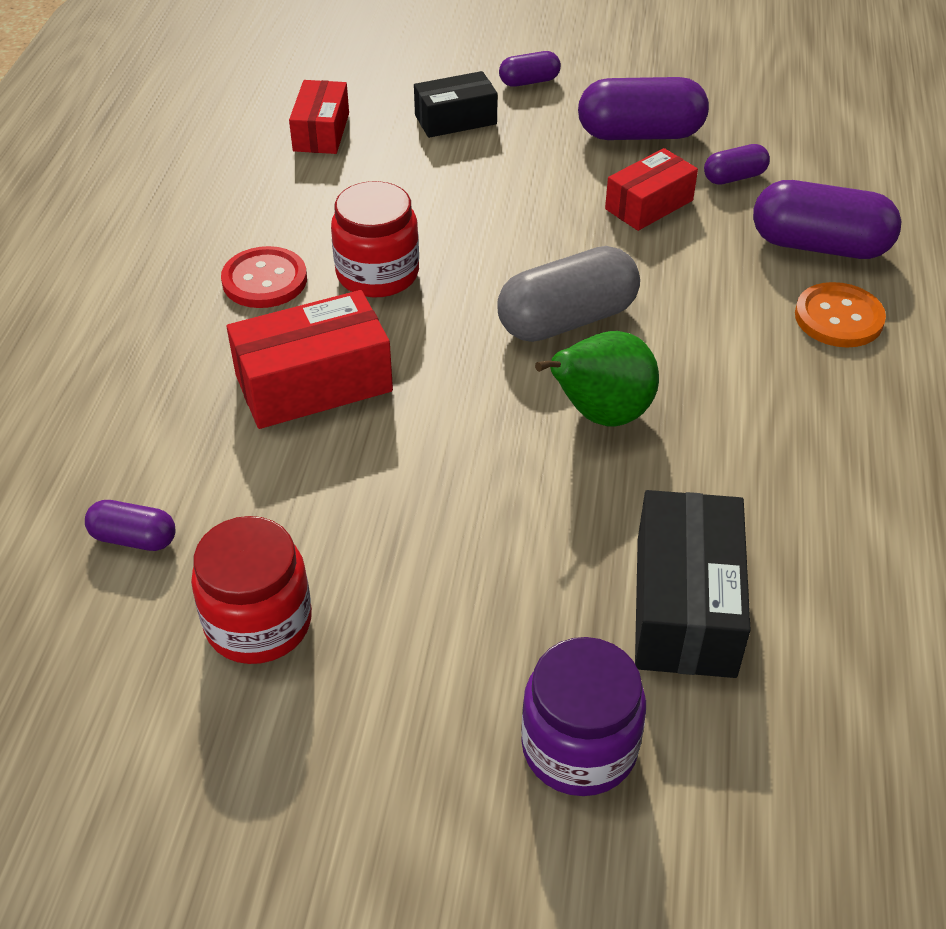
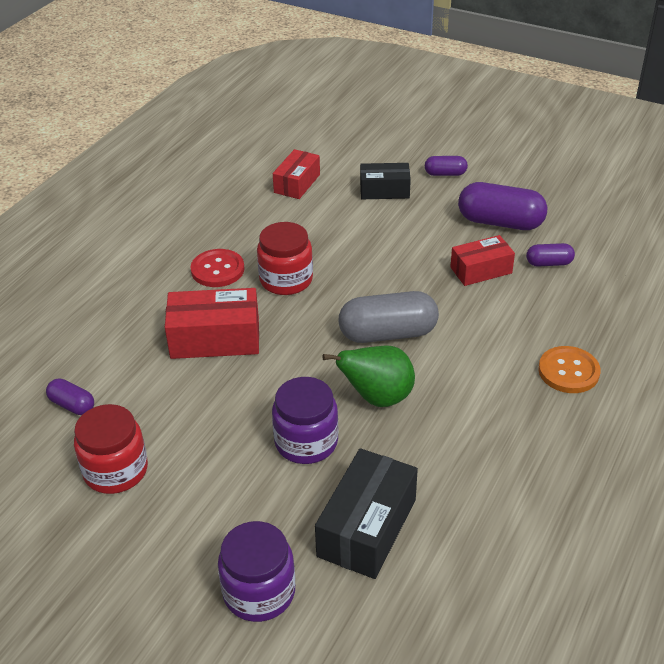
camera: 20 degrees right, 5 degrees down
(531, 504) = (306, 442): none -> purple jar
(819, 245) = (582, 321): purple capsule -> none

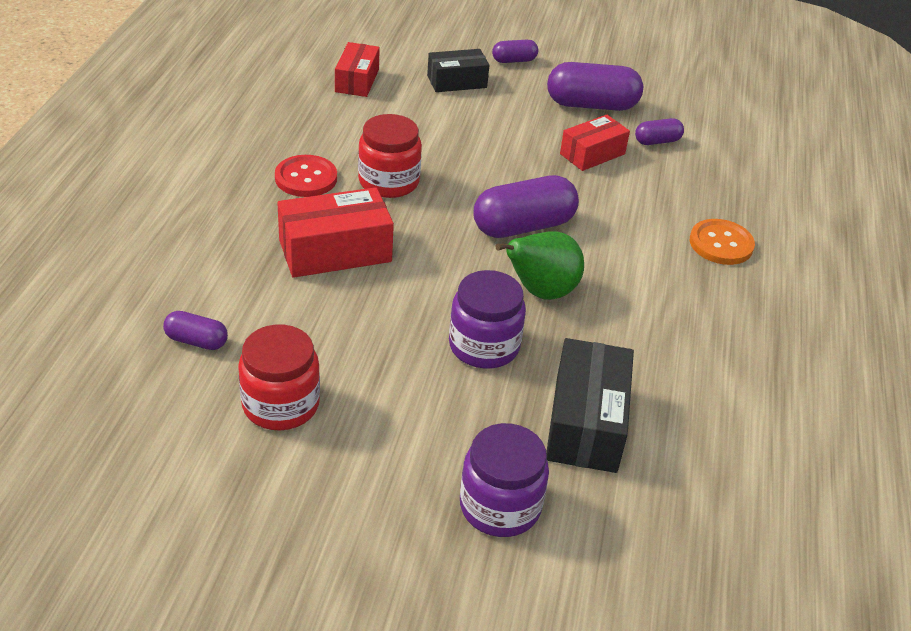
camera: 20 degrees left, 0 degrees up
(388, 333) = (523, 226): grey capsule -> purple capsule

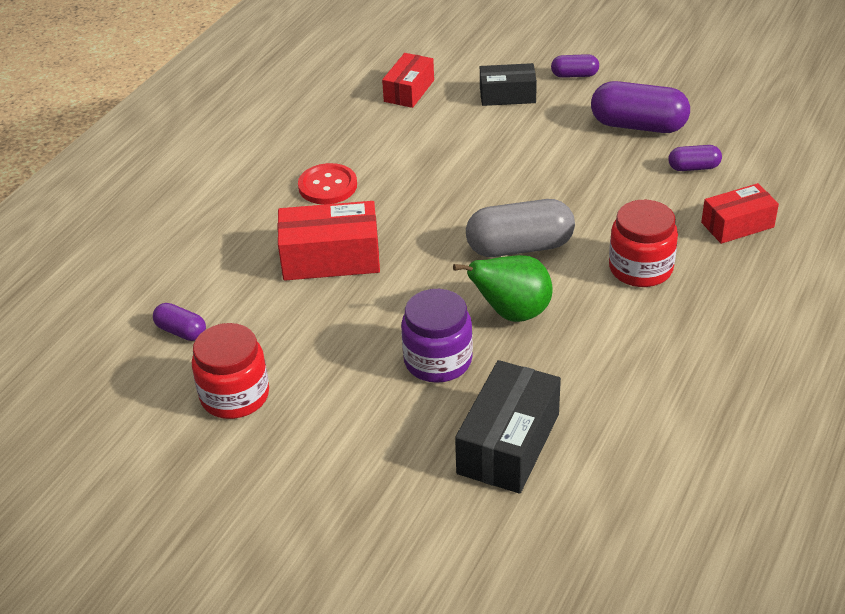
camera: 20 degrees right, 0 degrees up
(388, 182) = (404, 194): red jar -> red jar (640, 268)
(500, 506) = (398, 510): purple jar -> none
(523, 226) = (520, 247): purple capsule -> grey capsule
(592, 154) = (619, 177): red box -> red box (737, 225)
(721, 244) = (718, 280): orange button -> none

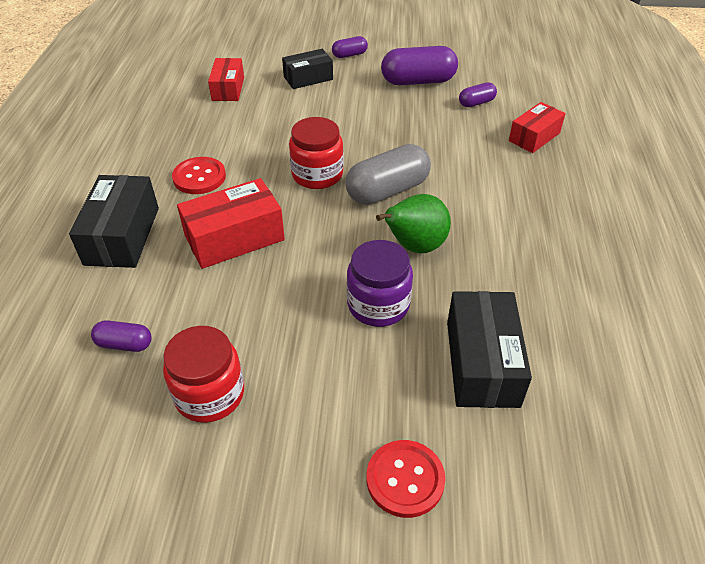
camera: 25 degrees left, 5 degrees up
(224, 229) = (122, 236): none -> black box
(369, 518) = (405, 479): none -> red button
(640, 268) = (489, 185): red jar -> red jar (317, 175)

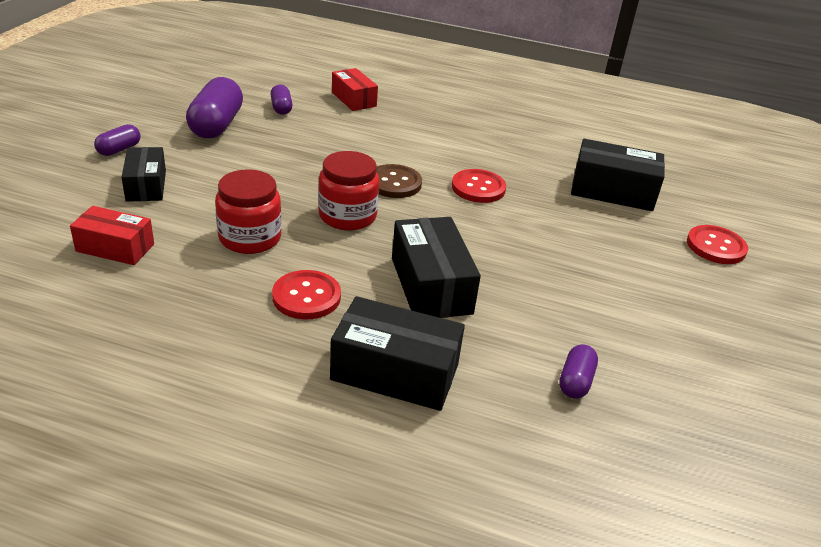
camera: 80 degrees left, 10 degrees down
(209, 394) = (641, 329): red jar -> red jar (250, 238)
(234, 238) = (431, 285): red box -> black box
(349, 55) = (119, 149): purple capsule -> purple capsule turned 45 degrees clockwise
(378, 304) = (545, 221): purple jar -> none
(387, 190) = (394, 183): grey capsule -> brown button
(414, 246) = (478, 188): green pear -> red button

